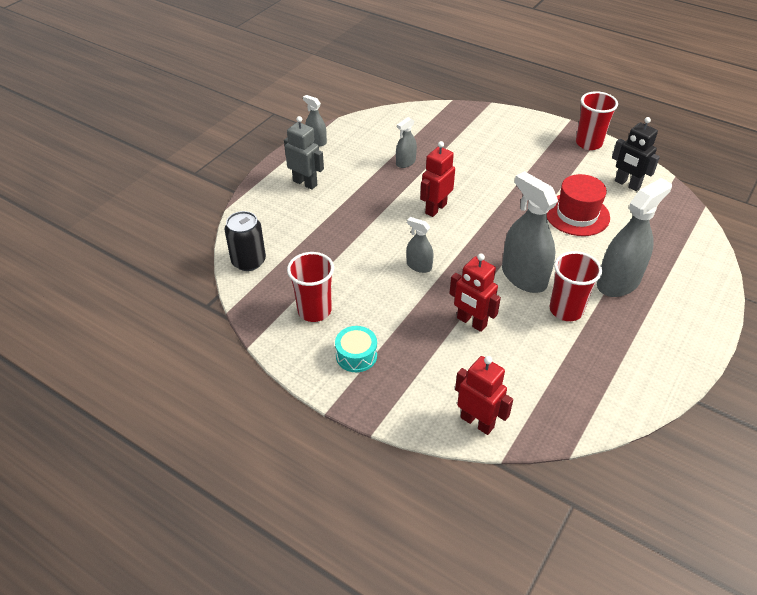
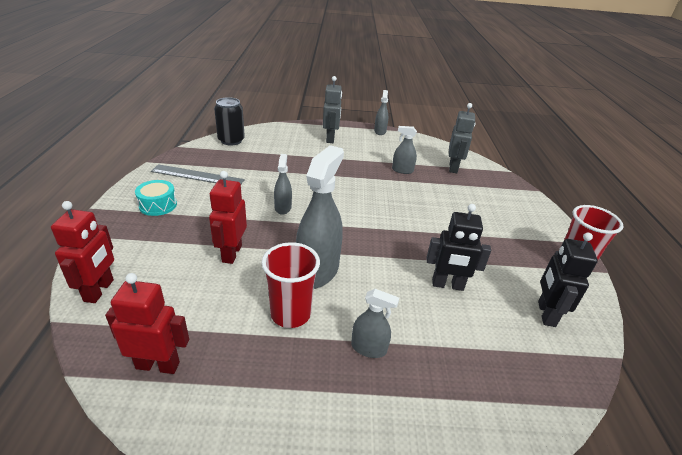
camera: 55 degrees right, 10 degrees down
(314, 311) = (197, 176): red cup -> grey ruler
(423, 129) = (453, 168): none -> grey robot
(435, 208) = (362, 198): red robot -> red robot (158, 365)
(577, 214) = (447, 285): red hat -> black robot
(618, 282) = (368, 348): grey spray bottle -> grey spray bottle, size x0.51

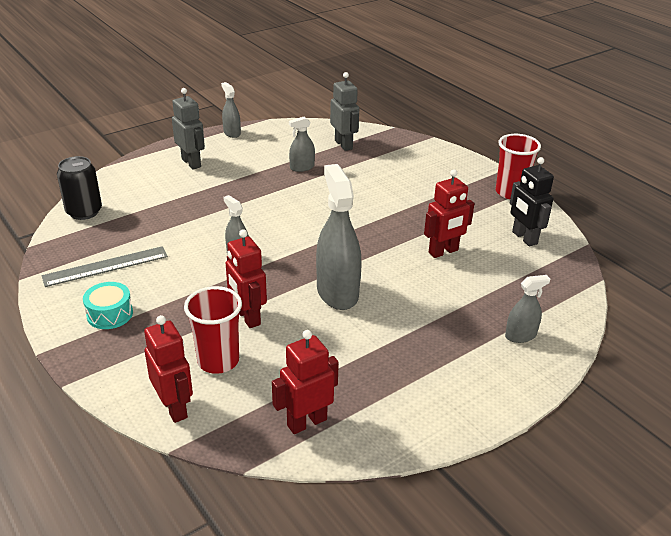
camera: 35 degrees left, 0 degrees up
(290, 314) = (357, 334): red cup -> red cup (218, 361)
(368, 348) = (438, 324): grey spray bottle -> grey spray bottle (520, 335)
(447, 285) = (443, 252): black robot -> red robot

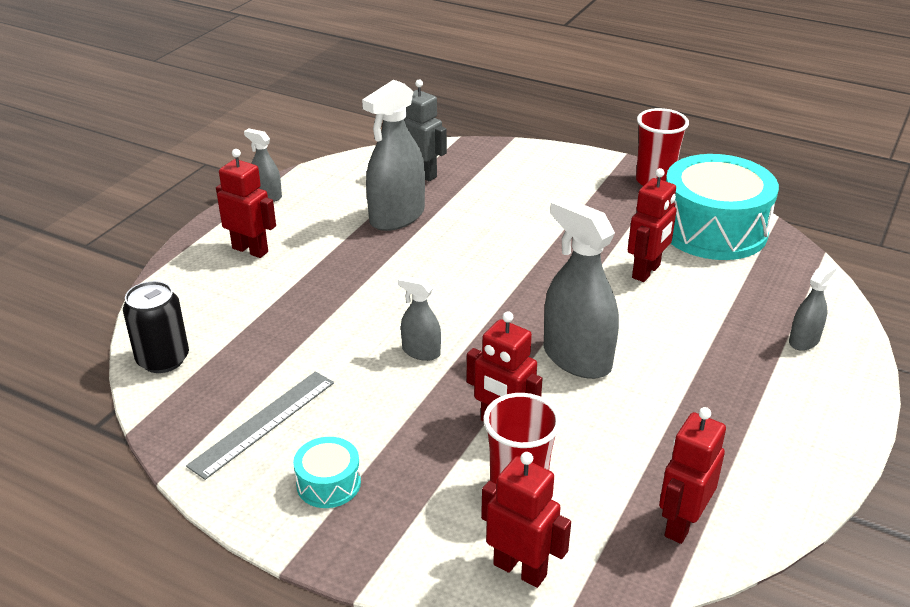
camera: 25 degrees left, 0 degrees up
(191, 163) = (250, 250): grey robot -> red robot
(302, 167) = (397, 216): grey spray bottle -> grey spray bottle, size x1.94
(524, 238) = (713, 229): black robot -> turquoise drum

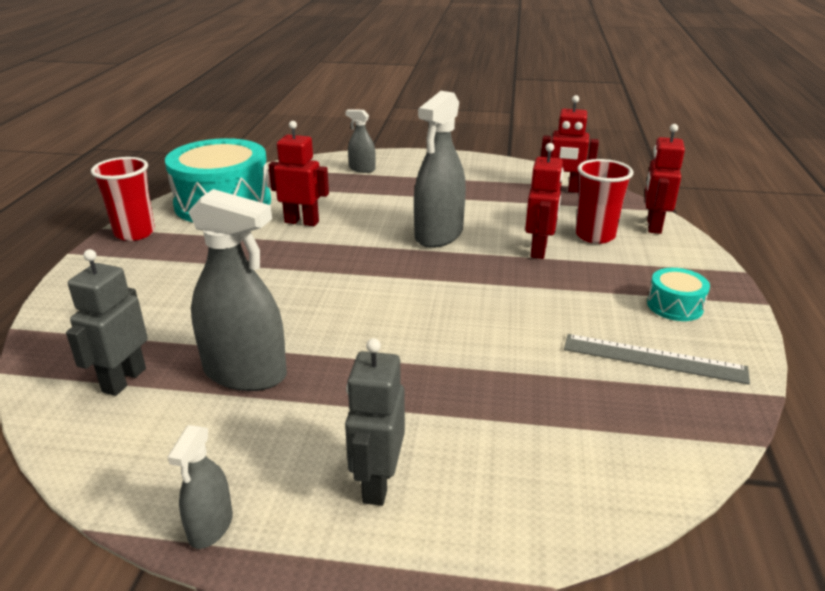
camera: 110 degrees left, 5 degrees down
(163, 359) = (645, 469): black can -> none
(250, 250) = (377, 483): red robot -> grey robot
(421, 352) = (486, 300): grey spray bottle -> none

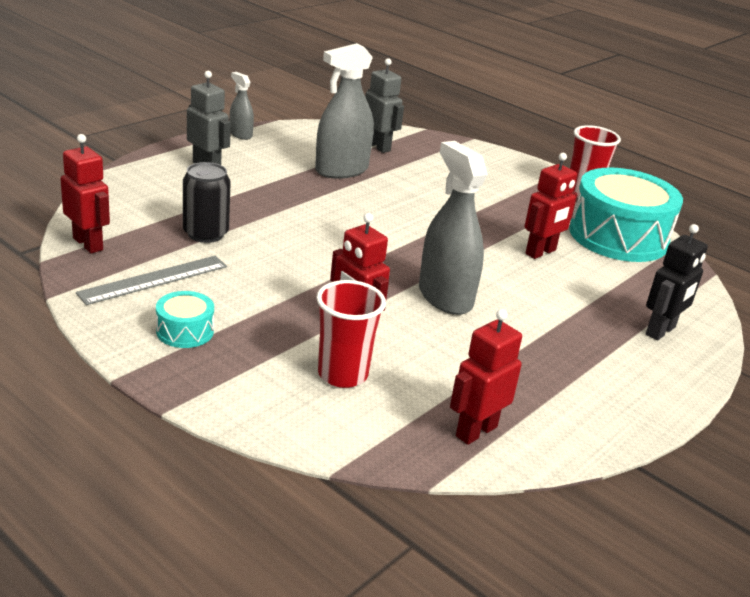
camera: 120 degrees right, 0 degrees up
(362, 169) = (661, 331): grey spray bottle -> black robot
(537, 379) = (205, 234): none -> black can
(653, 226) = (315, 427): red robot -> red robot (88, 244)

